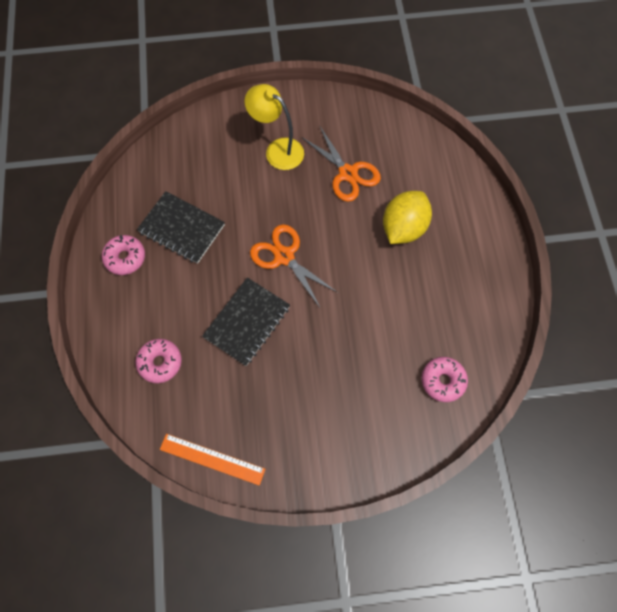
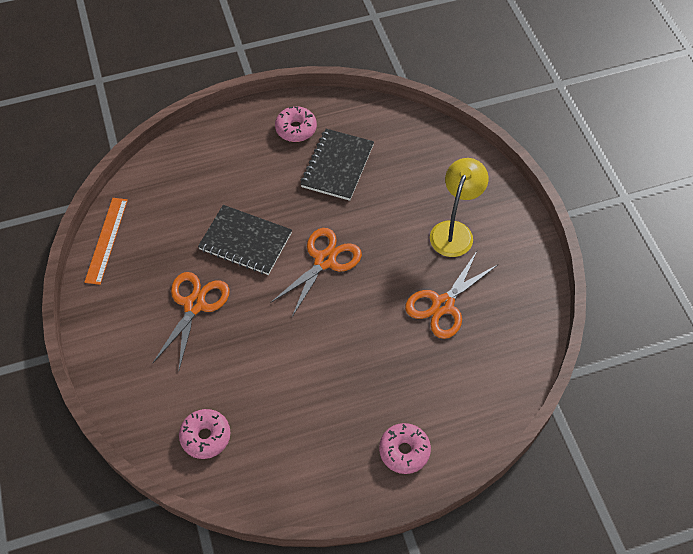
camera: 80 degrees right, 10 degrees down
(160, 362) = (194, 180): pink donut -> pink donut (404, 451)
(307, 377) = (194, 305): none -> orange scissors
(403, 228) = (386, 373): yellow lemon -> none

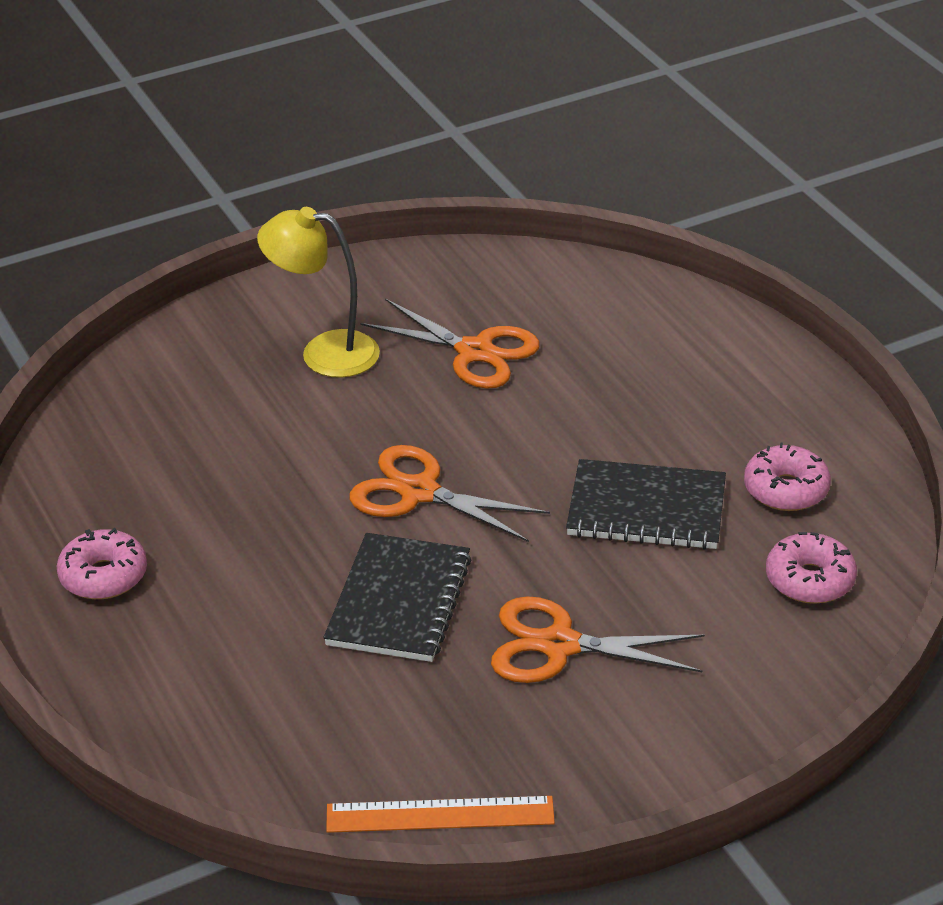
camera: 100 degrees left, 20 degrees down
(337, 166) = (196, 505): black notebook -> black notebook (646, 509)
(404, 451) = (742, 366): pink donut -> pink donut (786, 489)

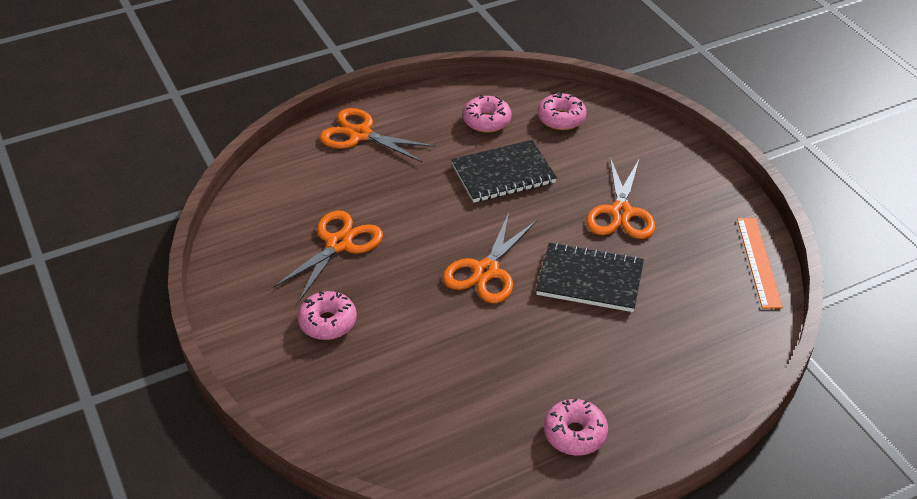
camera: 90 degrees left, 5 degrees up
(324, 352) = (328, 322): yellow lamp -> pink donut
(646, 509) = (503, 174): black notebook -> black notebook turned 60 degrees clockwise
(725, 356) = (360, 134): none -> orange scissors

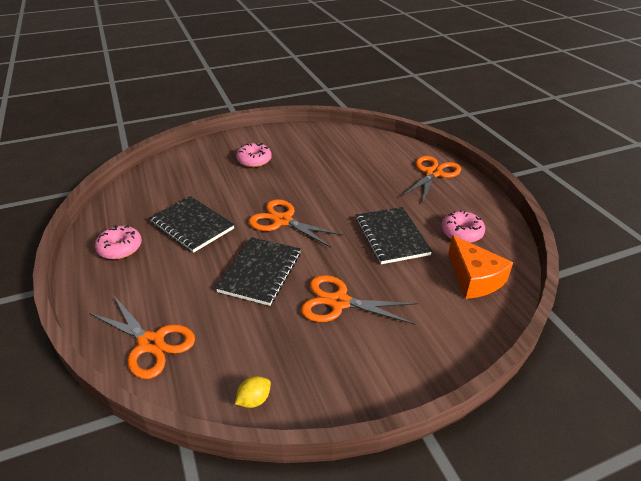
camera: 95 degrees right, 5 degrees down
(339, 244) = (320, 164): orange scissors -> orange scissors (151, 343)
(511, 364) = (192, 225): none -> black notebook
(561, 118) = (474, 278): pink donut -> orange cheese
(758, 262) = (254, 400): orange ruler -> yellow lemon

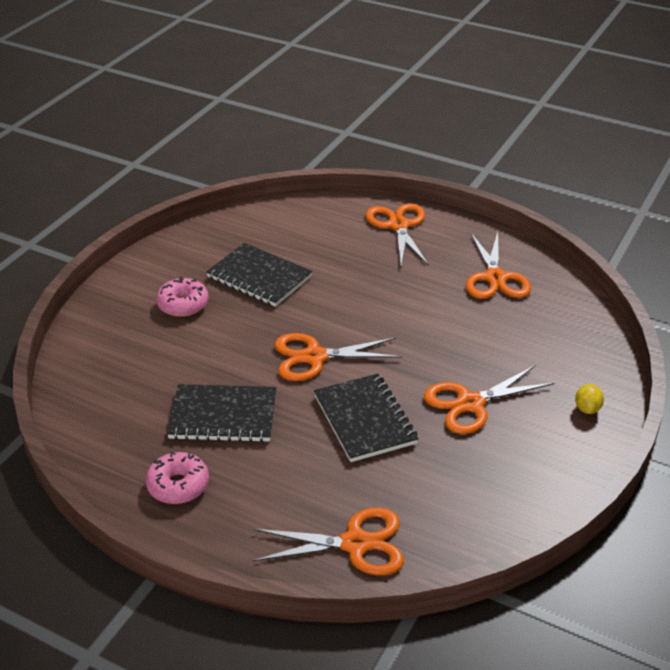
camera: 40 degrees left, 0 degrees up
(254, 400) = (506, 523): yellow lemon -> yellow lemon (587, 409)
(391, 237) = (440, 315): black notebook -> black notebook (259, 277)
(461, 233) = (495, 278): pink donut -> orange scissors
(474, 278) = (552, 316): orange cheese -> none

